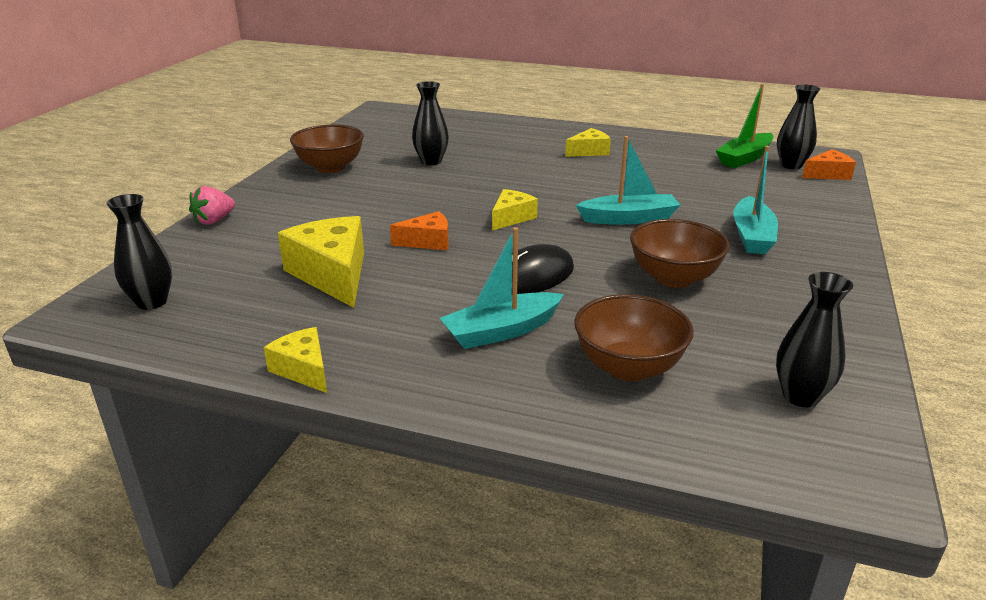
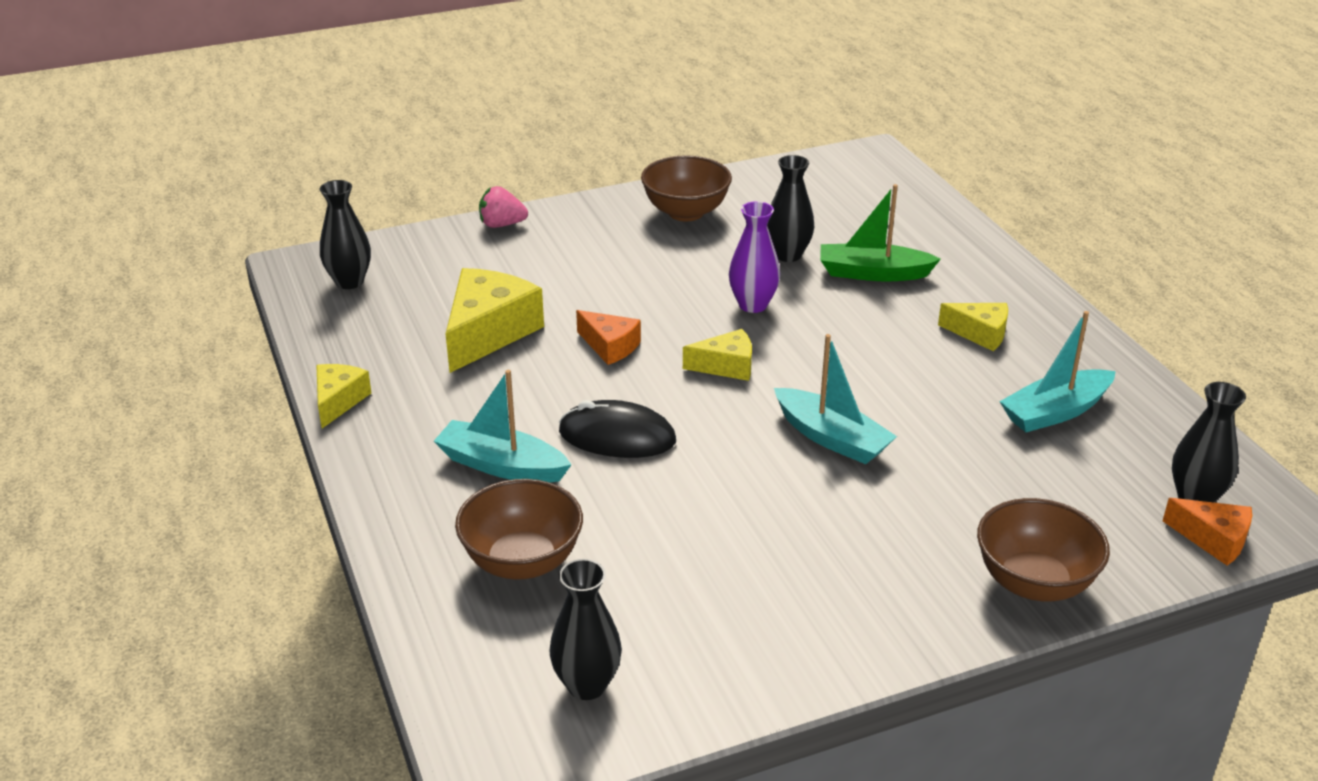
camera: 50 degrees right, 5 degrees up
(462, 188) = (753, 305): none -> purple vase
(674, 278) = (729, 522): brown bowl -> brown bowl (1034, 582)
(744, 158) = (1155, 452): green boat -> green boat (873, 273)
(752, 236) = (910, 539): turquoise boat -> turquoise boat (1055, 412)

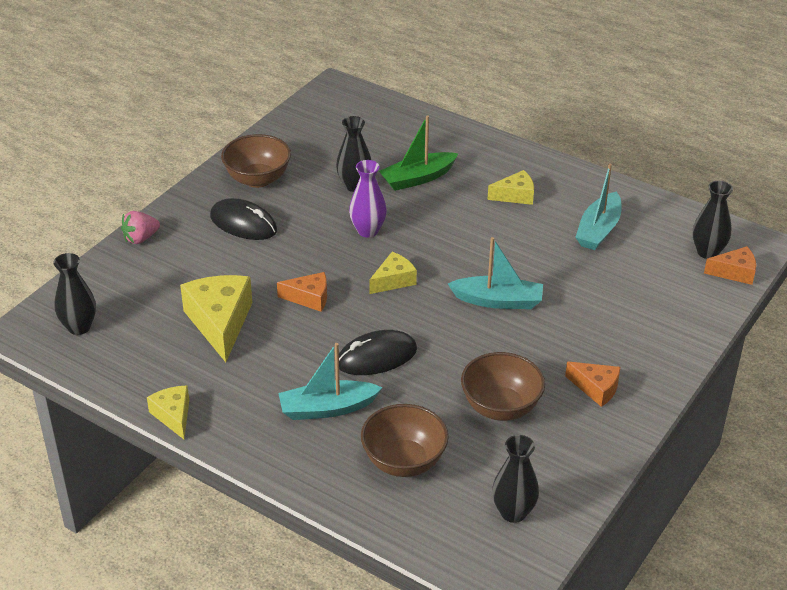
camera: 35 degrees left, 5 degrees up
(622, 248) = (243, 223): none -> black mouse
(855, 592) = (596, 388): none -> orange cheese
(1034, 582) = (675, 338): brown bowl -> brown bowl (500, 407)

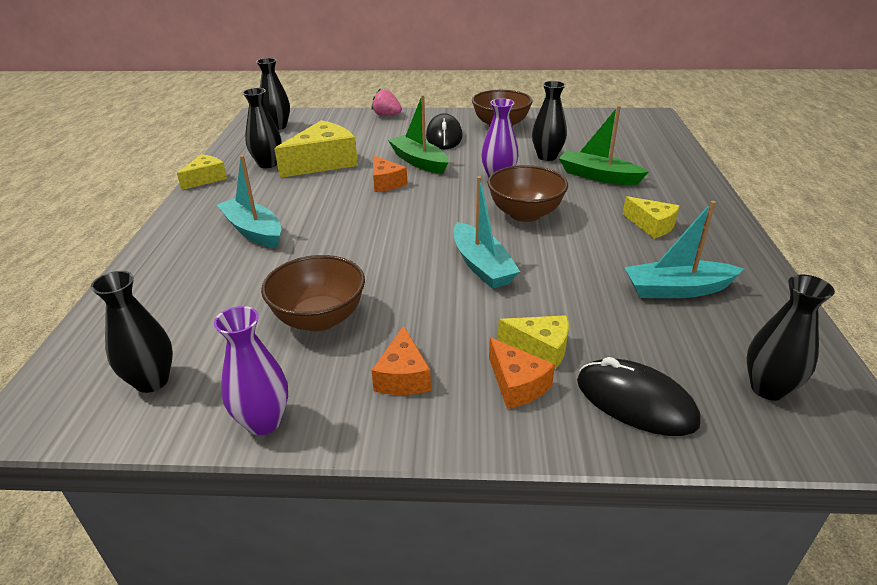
camera: 60 degrees right, 5 degrees down
(182, 362) = (268, 164): none -> black vase
(285, 261) = (419, 162): none -> green boat
(376, 357) = (338, 231): black mouse -> black mouse (635, 402)
(393, 280) = (448, 208): yellow cheese -> yellow cheese (540, 348)
(404, 461) = (203, 288): brown bowl -> brown bowl (525, 214)
(596, 465) = (263, 422): none -> purple vase
(734, 272) = (766, 430): orange cheese -> orange cheese (517, 384)

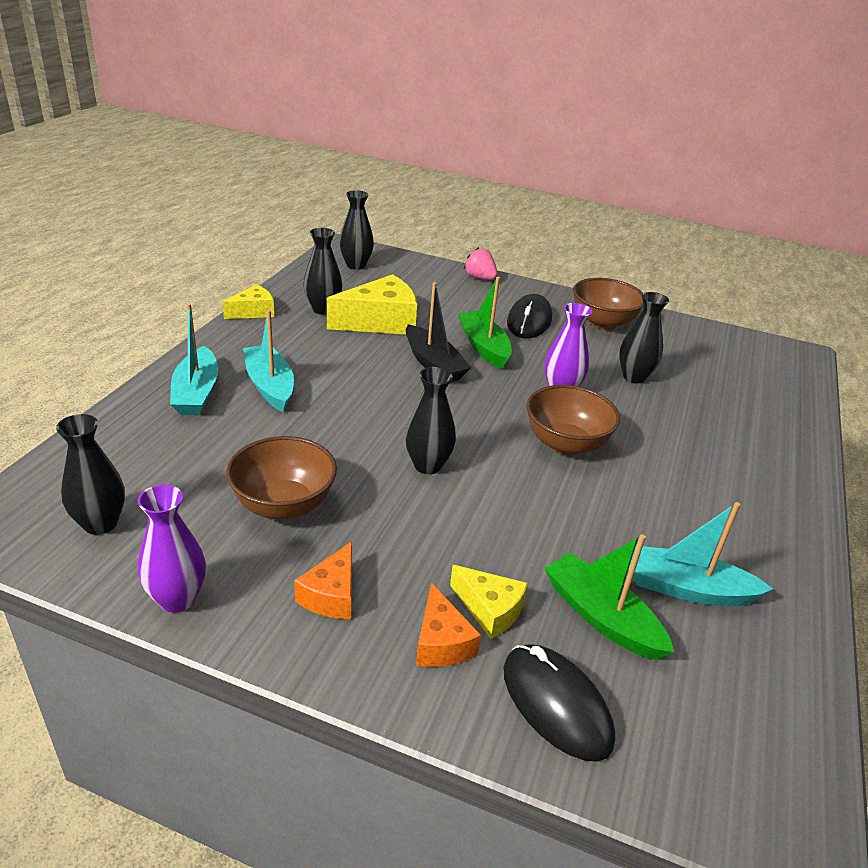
camera: 15 degrees right, 0 degrees up
(386, 183) = (433, 364): orange cheese -> black boat
(482, 266) = (481, 494): turquoise boat -> turquoise boat (196, 392)
(598, 176) = (680, 418): green boat -> green boat (601, 617)
(651, 225) = (707, 499): yellow cheese -> none
(768, 388) = (718, 741): black vase -> black vase (427, 465)

